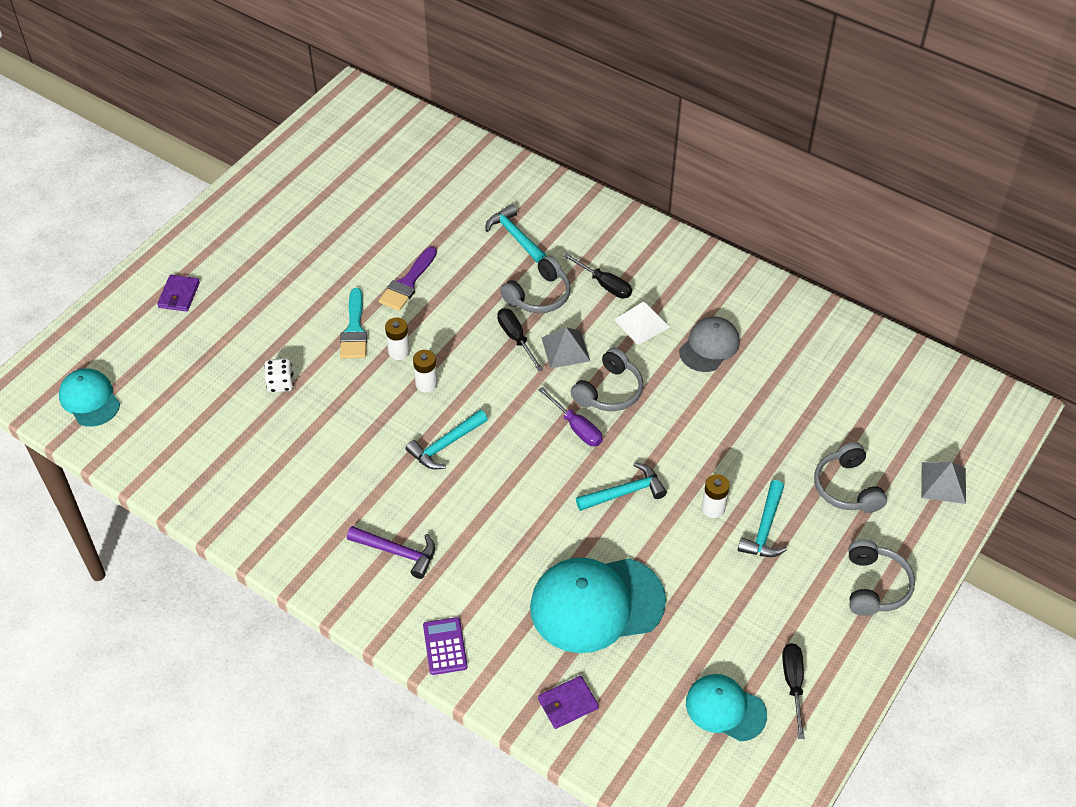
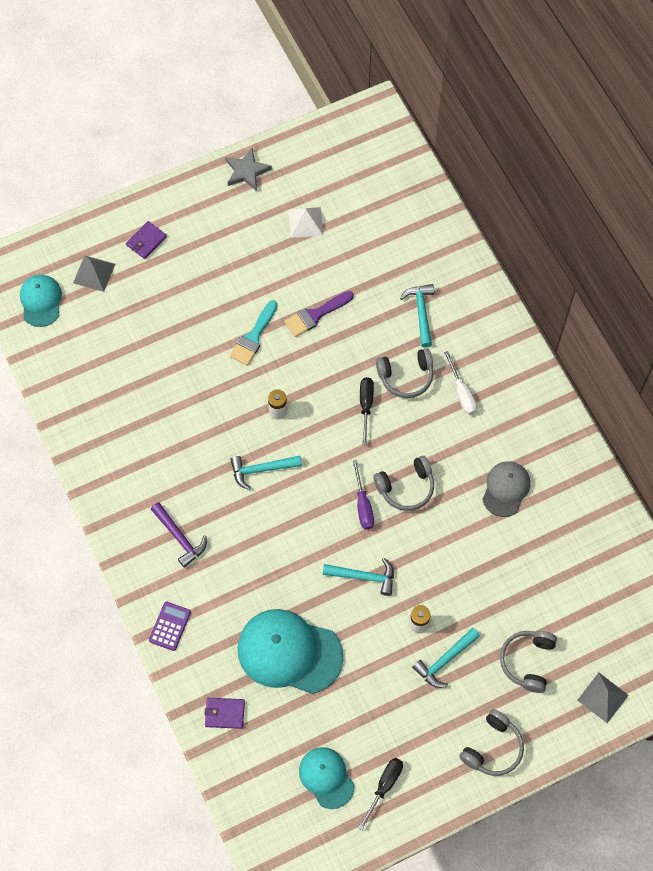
camera: 30 degrees right, 15 degrees up
(250, 192) = (246, 171): none -> grey star
(280, 383) = (176, 356): white dice -> none
(399, 352) = (274, 373): white battery -> none
(565, 349) = (396, 434): grey pyramid -> grey pyramid (94, 273)
(604, 285) = (462, 393): black screwdriver -> white screwdriver
(641, 323) = (467, 442): white pyramid -> white pyramid (305, 222)
(709, 346) = (506, 489): grey cap -> grey cap turned 45 degrees counterclockwise

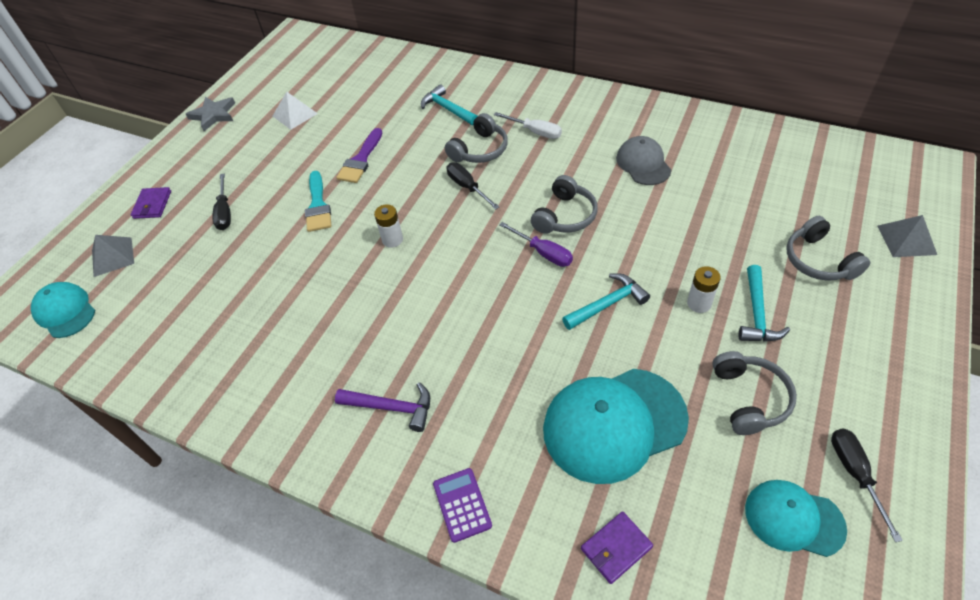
camera: 35 degrees left, 15 degrees down
(189, 290) = (225, 212): none -> black screwdriver
(261, 470) = (421, 291): turquoise hammer -> none
(493, 748) = (890, 350): grey headphones -> grey headphones (749, 398)

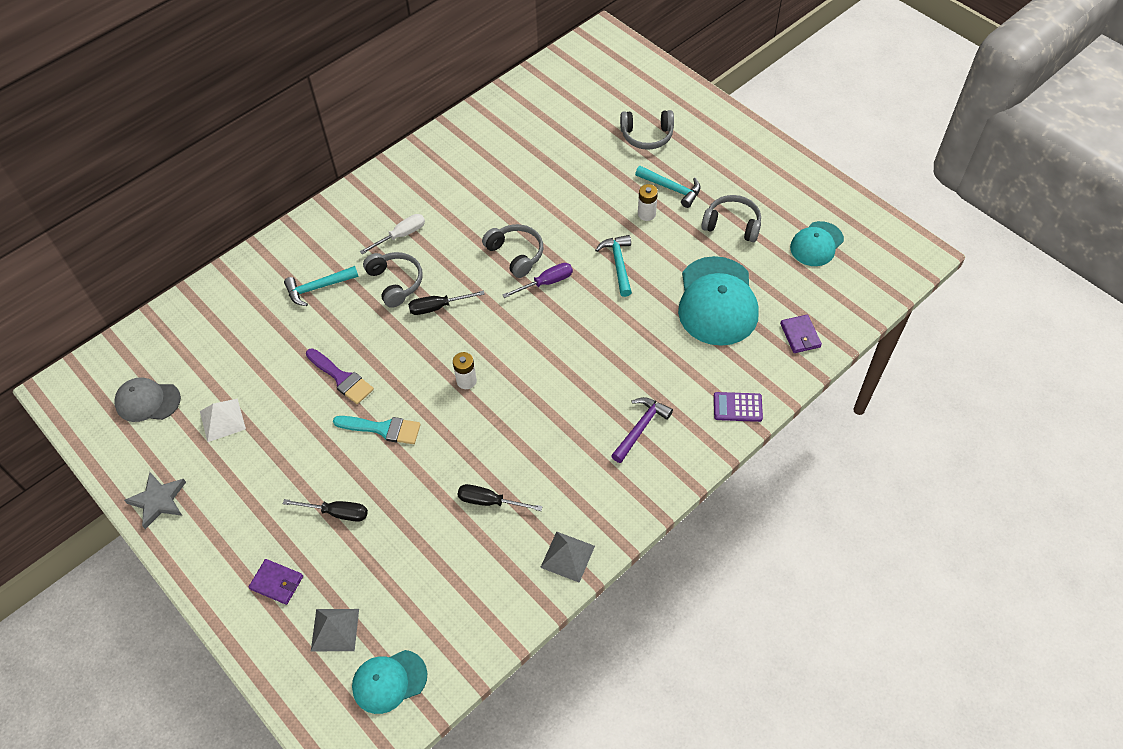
camera: 70 degrees left, 5 degrees up
(643, 164) = (491, 182): grey cap -> grey cap (147, 401)
(855, 474) = (802, 203): black screwdriver -> black screwdriver (490, 501)
(906, 240) = (655, 85): grey pyramid -> grey pyramid (567, 556)

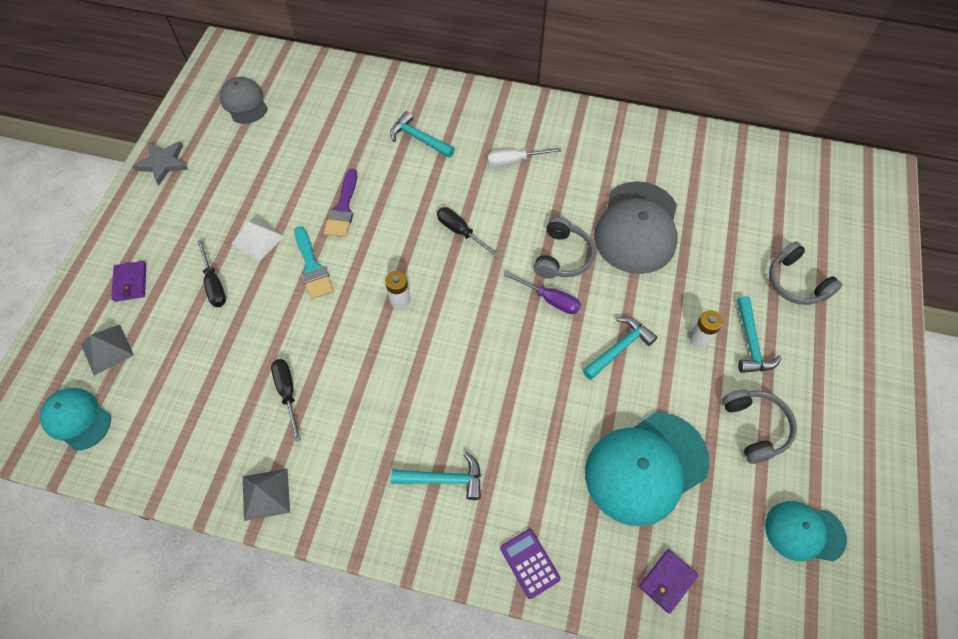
camera: 55 degrees right, 5 degrees up
(222, 420) = (255, 156): white pyramid -> white pyramid (257, 240)
(395, 282) = (463, 187): grey headphones -> none
(401, 235) = (514, 161): white screwdriver -> white screwdriver turned 150 degrees clockwise
(529, 195) = (637, 228): none -> grey cap
(640, 428) = (444, 479): purple hammer -> turquoise hammer

